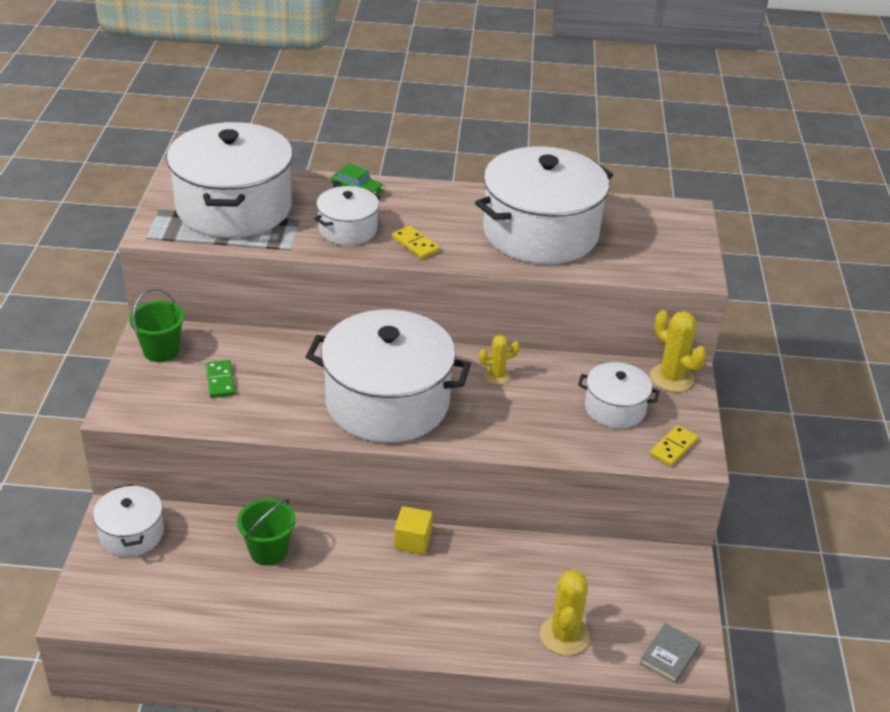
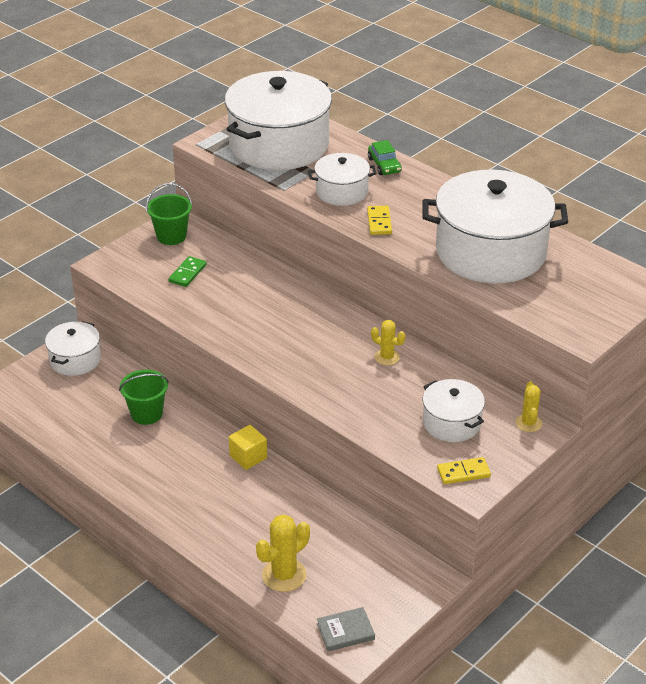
camera: 40 degrees right, 0 degrees up
(387, 402) = (284, 339): white pot -> none
(671, 378) = (528, 423): yellow cactus -> yellow cactus, size x0.62

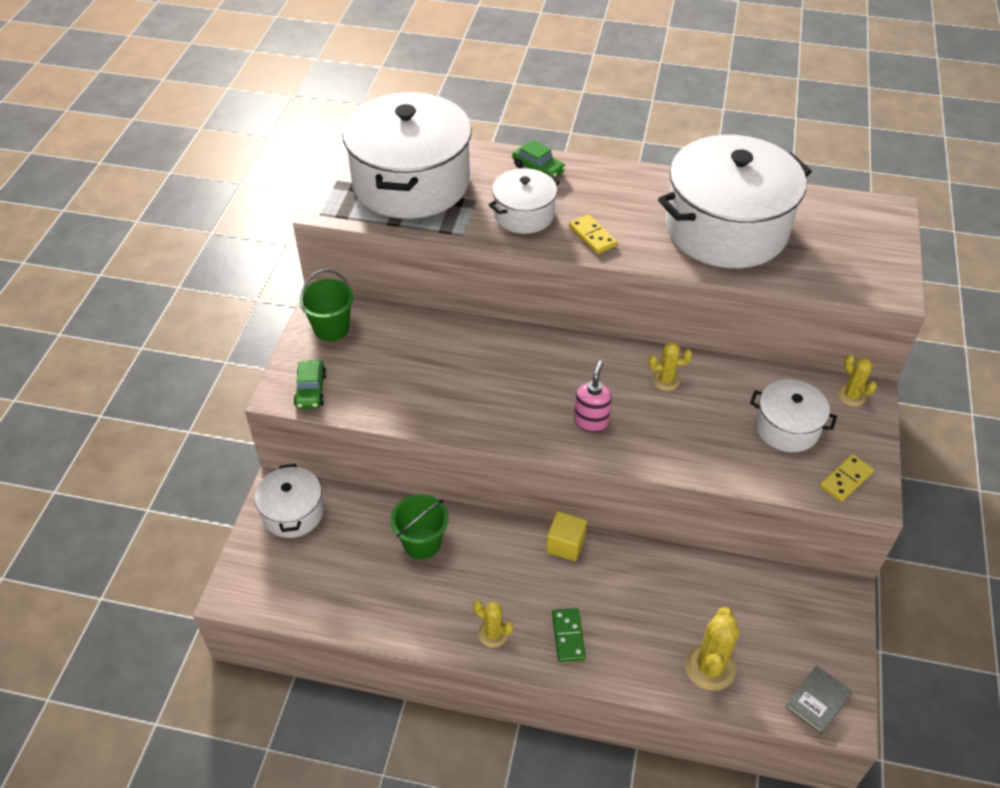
camera: 30 degrees left, 10 degrees up
(123, 269) = (311, 390): none -> green car
(147, 487) = (493, 634): none -> yellow cactus
(187, 273) = (385, 366): green domino -> green domino (568, 636)
(303, 361) = (591, 421): none -> pink soap dispenser

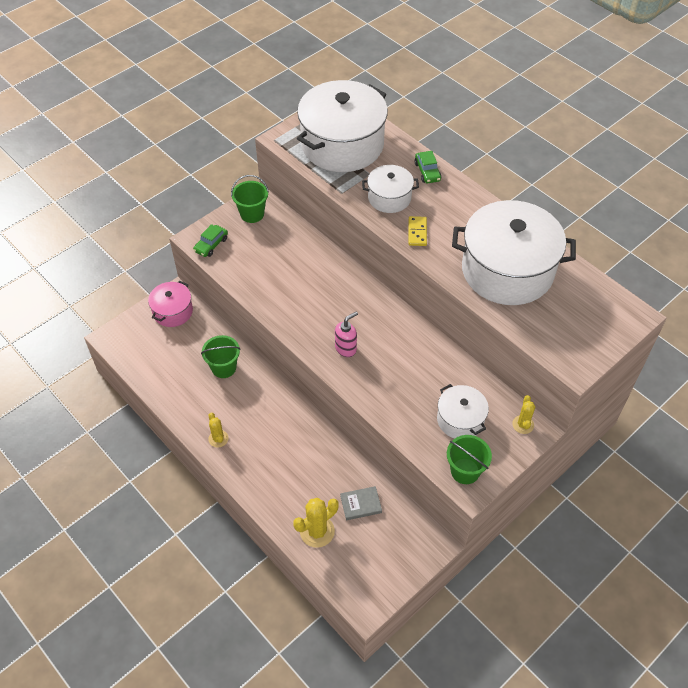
camera: 35 degrees right, 5 degrees up
(293, 512) = (173, 311): white pot -> pink pot
(565, 544) = (299, 415): yellow cube -> none
(568, 636) = (256, 465): green domino -> none
(666, 380) = (414, 349): yellow cactus -> none
(818, 701) = (360, 589): grey book -> grey book (361, 504)
(846, 480) = (465, 471): yellow domino -> green bucket

